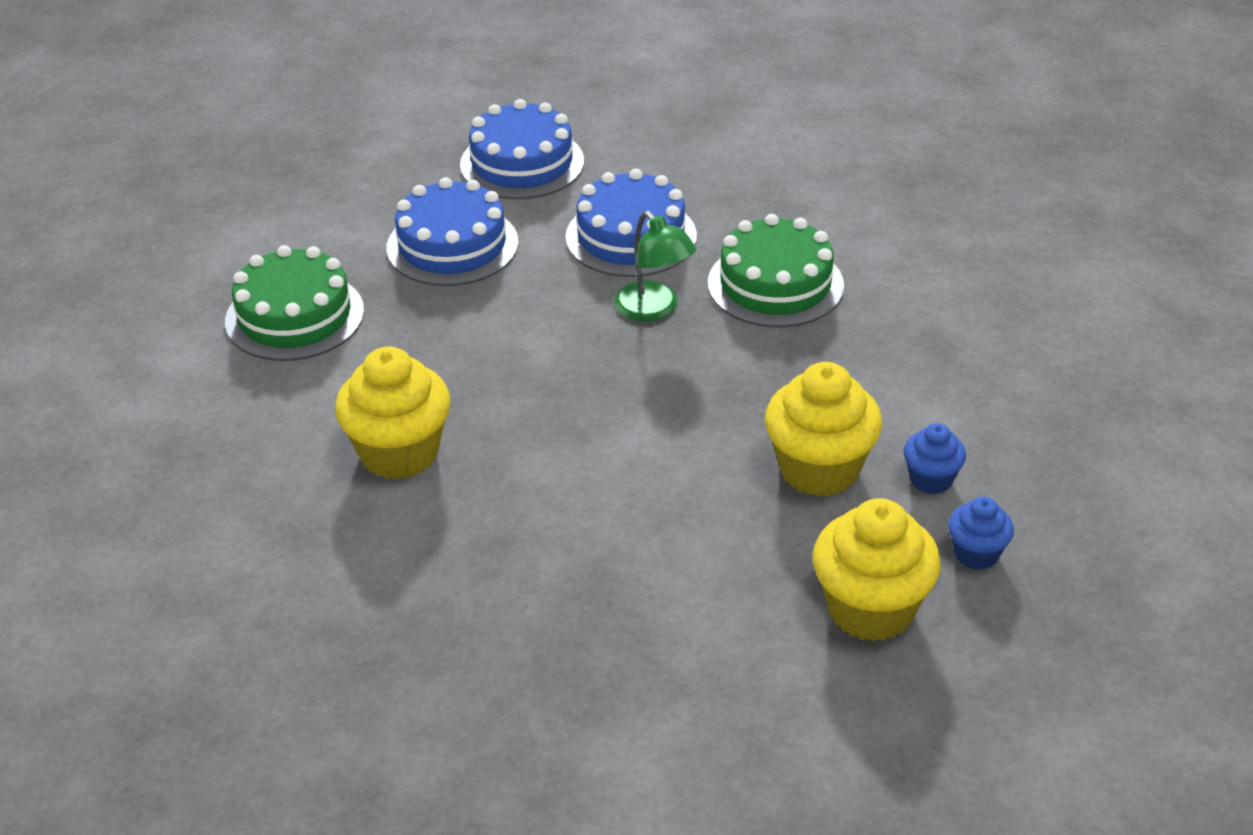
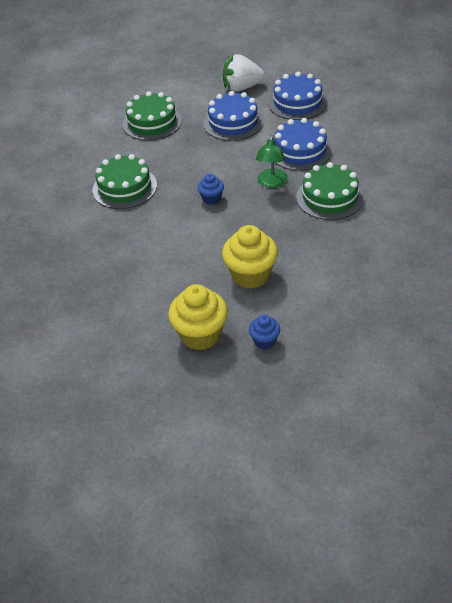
camera: 45 degrees right, 5 degrees up
(388, 181) = (242, 87): none -> white strawberry
(399, 453) = (124, 187): yellow cupcake -> green cake
(931, 479) = (286, 304): blue cupcake -> blue cupcake (211, 199)

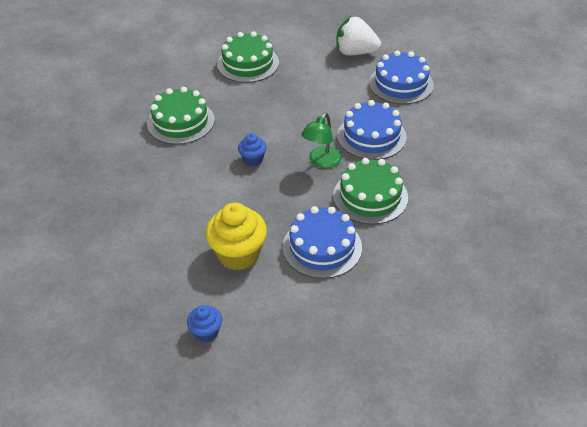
camera: 20 degrees right, 0 degrees up
(200, 335) = (150, 301): yellow cupcake -> none
(233, 122) = (324, 86): blue cake -> blue cake (322, 247)

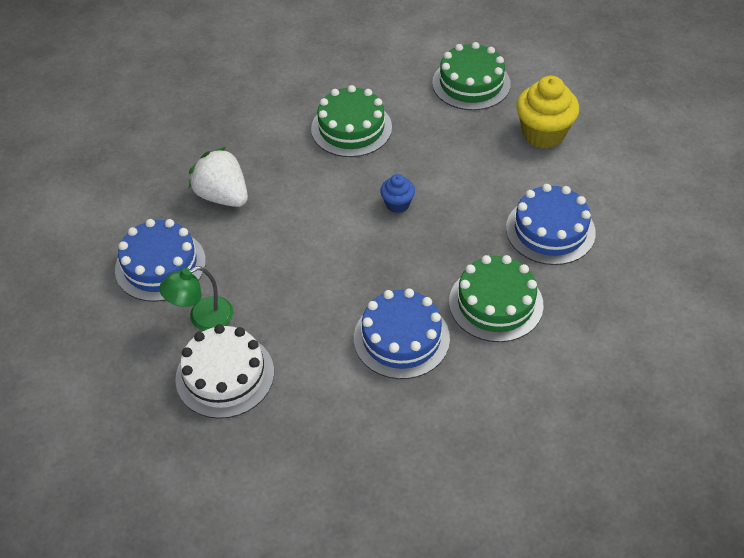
camera: 30 degrees right, 5 degrees up
(206, 332) = (225, 375): blue cupcake -> white cake
(238, 254) = (310, 307): yellow cupcake -> yellow cupcake (543, 134)
(321, 162) = (470, 238): green lamp -> green lamp (202, 318)
(355, 52) = (608, 115): white strawberry -> white strawberry (223, 196)
(401, 84) = (634, 177): blue cake -> blue cake (160, 265)

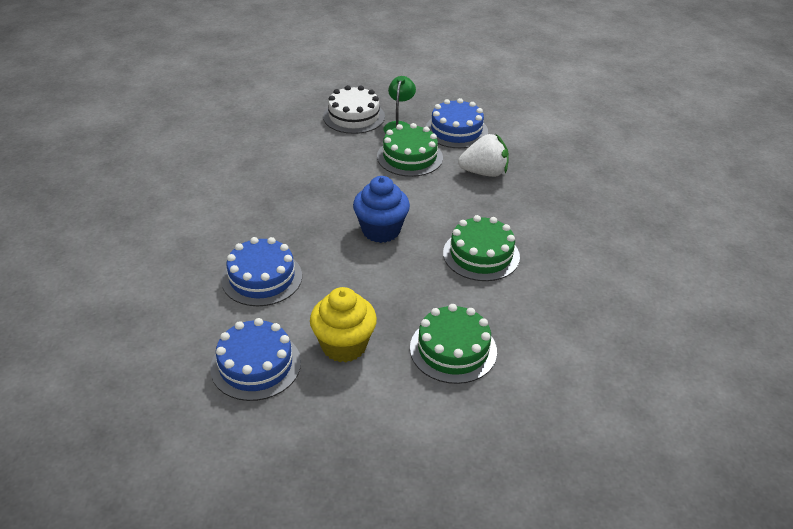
camera: 130 degrees right, 10 degrees down
(397, 204) = (381, 230): blue cupcake -> blue cupcake, size x1.88
(401, 338) = (287, 174): blue cake -> blue cake (256, 365)
(496, 303) = (253, 218): green cake -> green cake (409, 157)

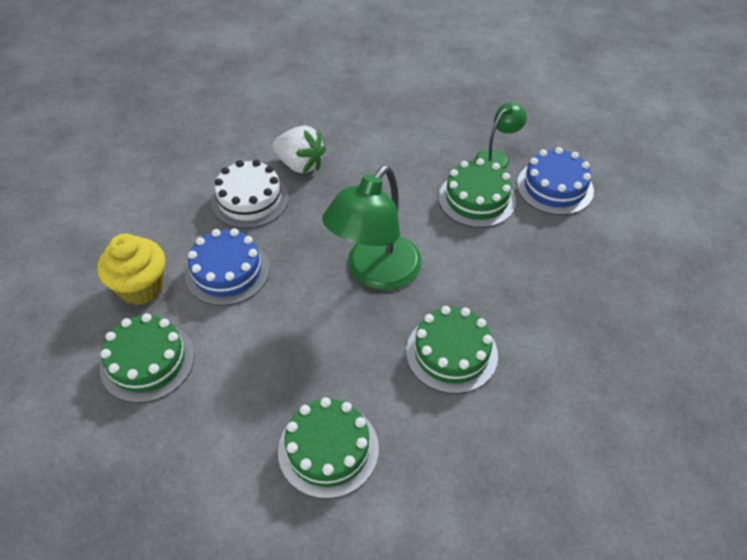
camera: 35 degrees right, 10 degrees up
(256, 365) = (147, 361): blue cake -> green cake
(344, 345) = (234, 384): yellow cupcake -> yellow cupcake (141, 287)
(354, 116) = (459, 127): white cake -> white cake (250, 200)
(381, 230) = (375, 273): blue cupcake -> green lamp
(484, 172) = (541, 253): white strawberry -> white strawberry (300, 164)

